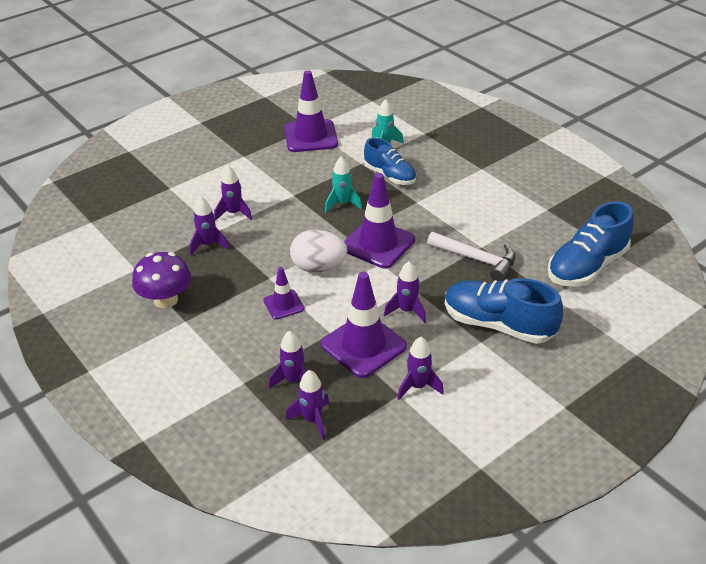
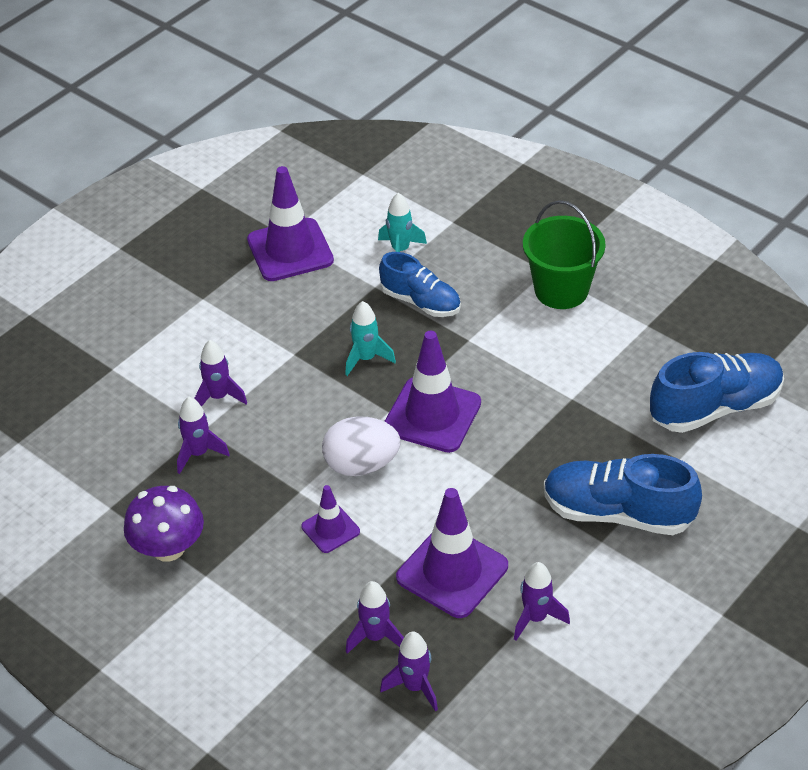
camera: 10 degrees left, 5 degrees up
(407, 311) = (495, 512): purple rocket -> none
(477, 260) = (570, 419): white hammer -> none
(490, 181) = (561, 290): none -> green bucket
(586, 266) = (715, 408): blue shoe -> blue shoe turned 150 degrees counterclockwise

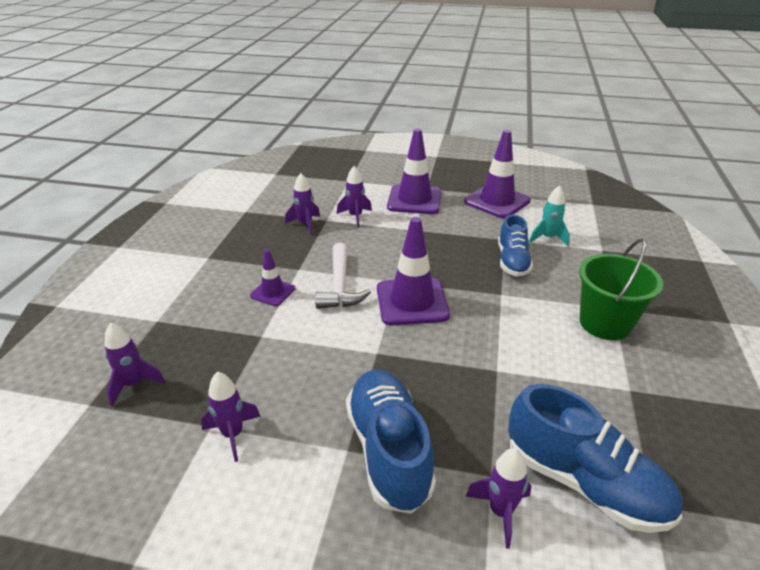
camera: 60 degrees right, 10 degrees down
(168, 548) = (223, 238): purple mushroom -> none
(361, 465) = (340, 286): white egg -> white hammer
(366, 359) = (437, 257): turquoise rocket -> none
(375, 637) = (179, 346): purple rocket -> purple rocket (500, 511)
(452, 572) = (262, 364): purple traffic cone -> purple traffic cone (414, 200)

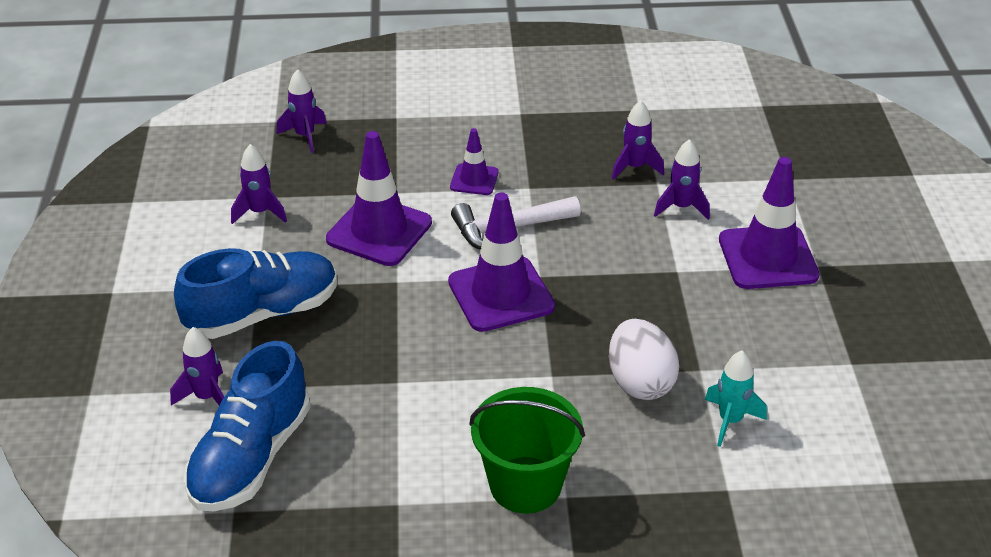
camera: 75 degrees right, 5 degrees up
(497, 201) = (822, 352): purple traffic cone -> purple traffic cone (379, 231)
(512, 261) = (640, 382): blue shoe -> white egg

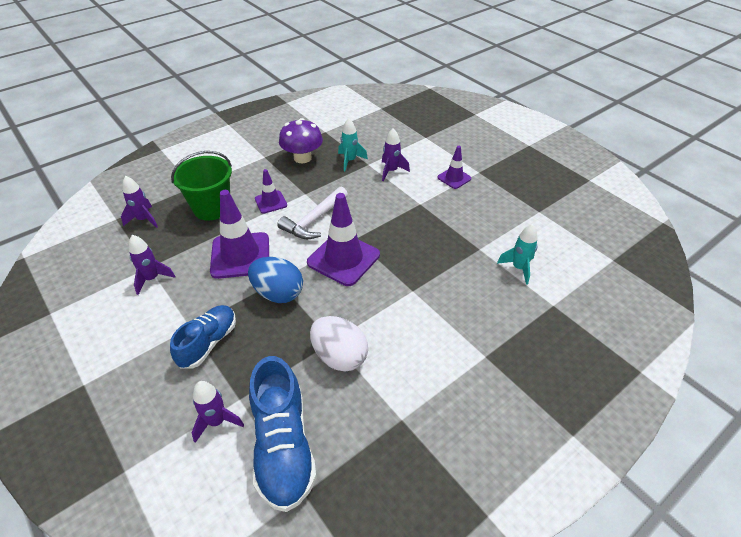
camera: 35 degrees left, 5 degrees up
(262, 313) = (208, 343): blue shoe -> blue shoe, size x0.66
(384, 297) = (278, 293): none -> blue egg
(525, 485) = (459, 362): green bucket -> green bucket (212, 208)
(571, 136) = (302, 158): none -> purple mushroom
(635, 167) = (350, 161): purple rocket -> turquoise rocket
(640, 382) = (459, 270): white egg -> white egg (339, 356)
(767, 258) = (454, 178): purple traffic cone -> purple traffic cone, size x0.54

